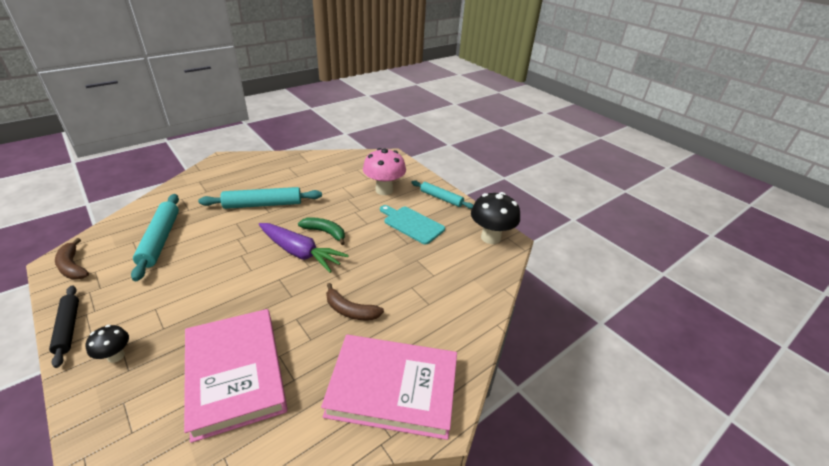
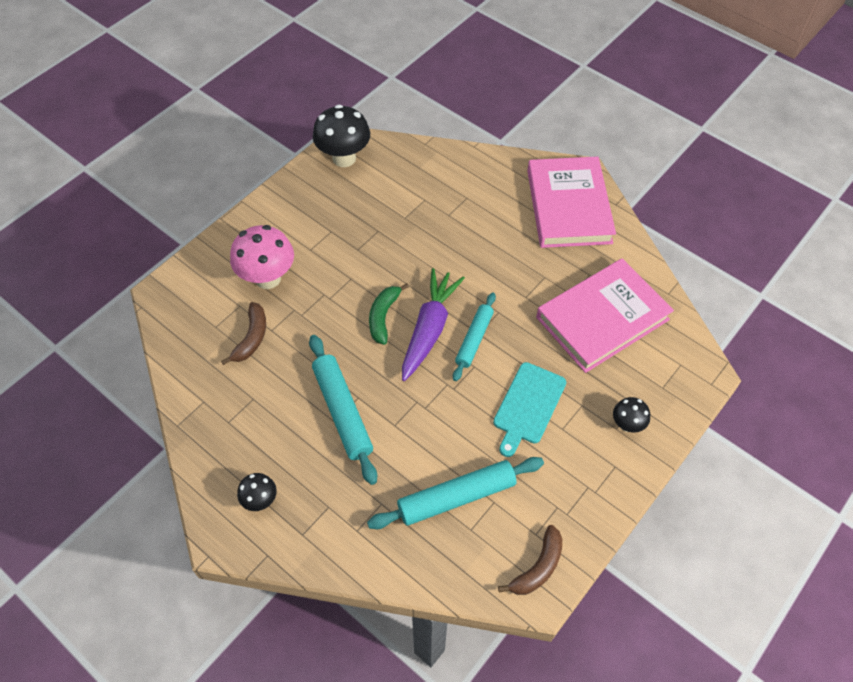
camera: 100 degrees left, 20 degrees up
(68, 328) = (618, 494): black rolling pin -> none
(232, 171) = (260, 500): none -> black mushroom
(350, 310) = (498, 256): brown banana -> brown banana (251, 338)
(411, 224) = (339, 233): turquoise cutting board -> turquoise cutting board (528, 406)
(441, 198) = (273, 212): turquoise rolling pin -> turquoise rolling pin (474, 339)

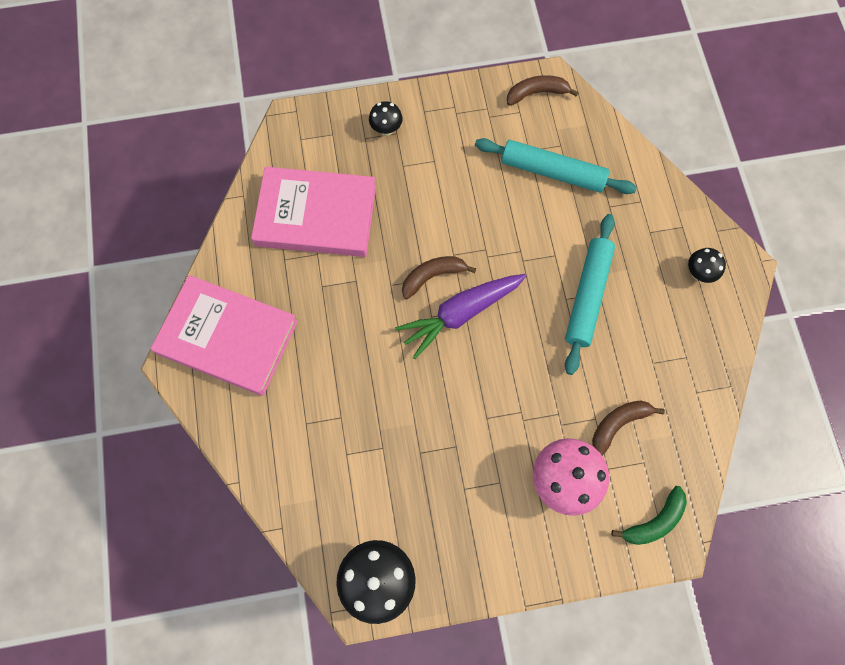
camera: 140 degrees left, 15 degrees up
(383, 316) = (488, 355): green banana -> green banana (654, 521)
(474, 339) = (432, 276): turquoise rolling pin -> brown banana
(528, 406) = (442, 194): turquoise cutting board -> none
(568, 206) = (228, 337): pink book -> pink book turned 75 degrees clockwise

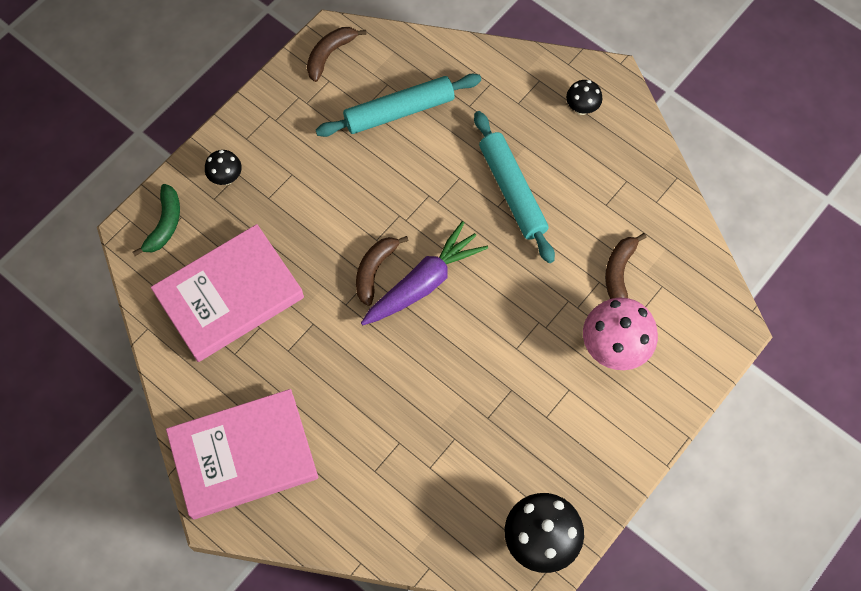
camera: 40 degrees left, 5 degrees down
(460, 313) = (424, 283): purple carrot -> purple carrot turned 150 degrees counterclockwise
(654, 521) = (705, 323): green banana -> green banana (164, 224)

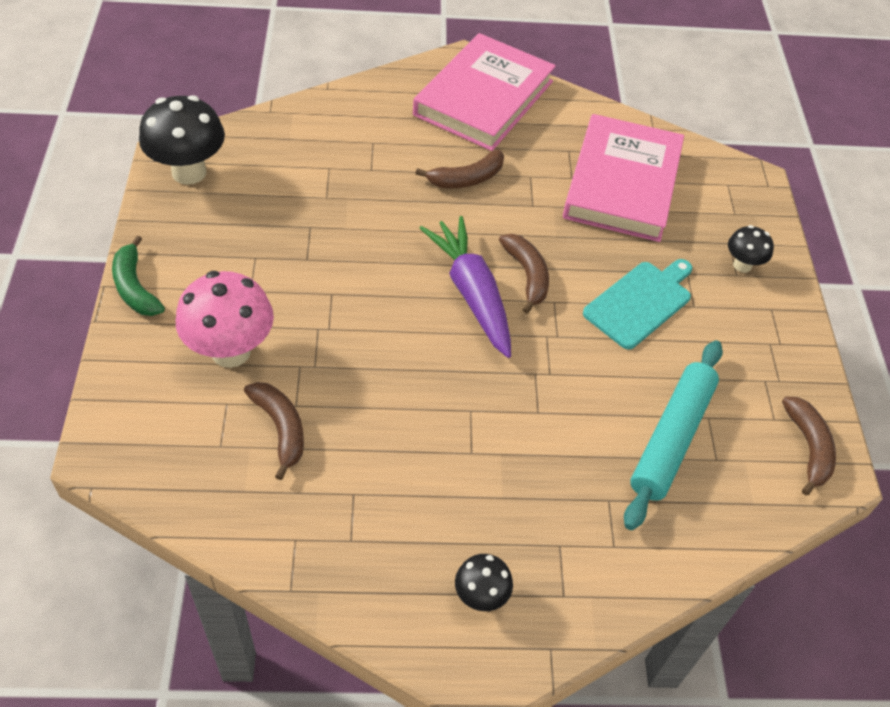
camera: 135 degrees right, 15 degrees down
(164, 224) = (739, 200): green banana -> green banana (135, 287)
(322, 200) = (640, 302): none -> turquoise cutting board
(336, 382) = (466, 178): none -> brown banana
(424, 283) = (472, 293): purple carrot -> purple carrot turned 150 degrees clockwise
(512, 191) = (470, 436): turquoise rolling pin -> none

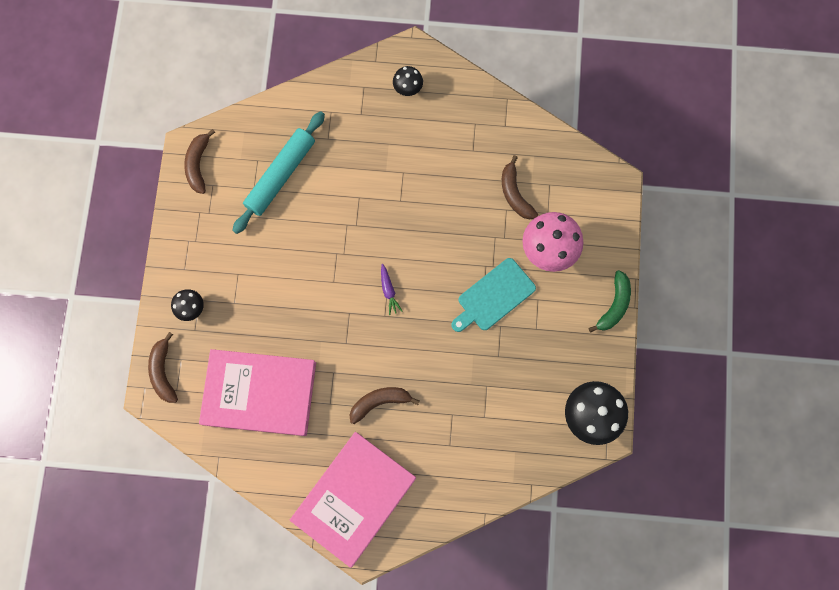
camera: 170 degrees left, 25 degrees up
(135, 287) = (614, 305): green banana -> green banana turned 45 degrees clockwise
(472, 293) = (389, 291): purple carrot -> purple carrot, size x0.43
(527, 275) = (348, 305): brown banana -> brown banana (163, 371)
(622, 183) = (260, 393): pink book -> pink book turned 75 degrees clockwise
(640, 302) = (274, 278): turquoise cutting board -> turquoise cutting board (493, 296)

